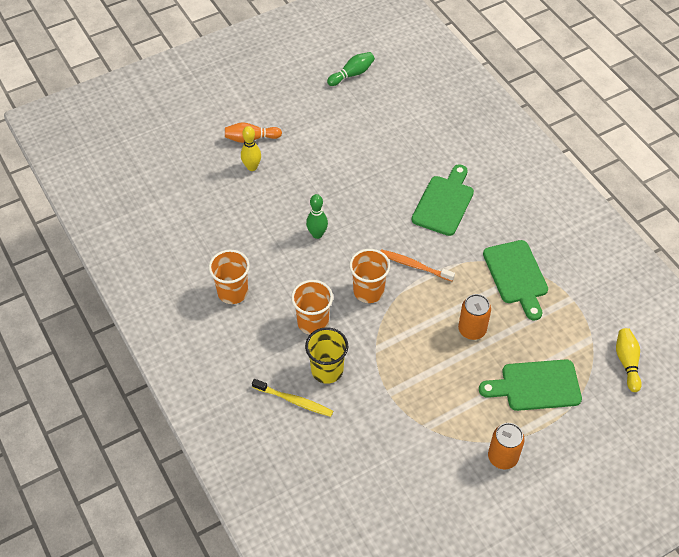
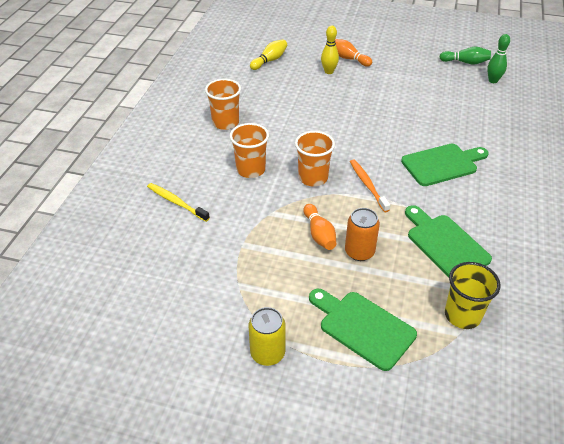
camera: 45 degrees right, 10 degrees down
(294, 401) = (176, 202): yellow toothbrush -> yellow toothbrush turned 150 degrees clockwise
(317, 234) = (322, 127): green bowling pin -> green bowling pin (493, 81)
(327, 370) = (221, 201): yellow cup -> yellow cup (462, 315)
(430, 338) = (319, 234): none -> orange bowling pin
(502, 457) = (267, 353): orange can -> yellow can
(516, 276) = (444, 244): green cutting board -> green cutting board turned 120 degrees clockwise
(627, 362) = (473, 376): yellow bowling pin -> yellow bowling pin (269, 60)

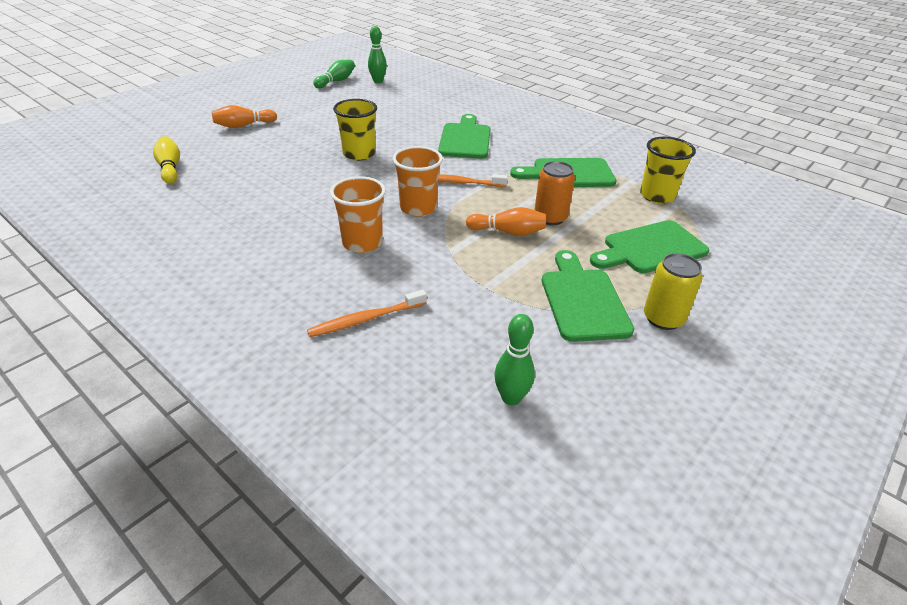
camera: 65 degrees left, 5 degrees down
(141, 289) = (511, 398): none -> green bowling pin
(176, 202) = (366, 319): yellow toothbrush -> orange toothbrush
(225, 123) = (250, 234): orange cup -> none
(260, 299) = (582, 300): none -> green cutting board
(329, 72) = (250, 142): yellow bowling pin -> none
(361, 122) = (359, 154): none -> yellow cup

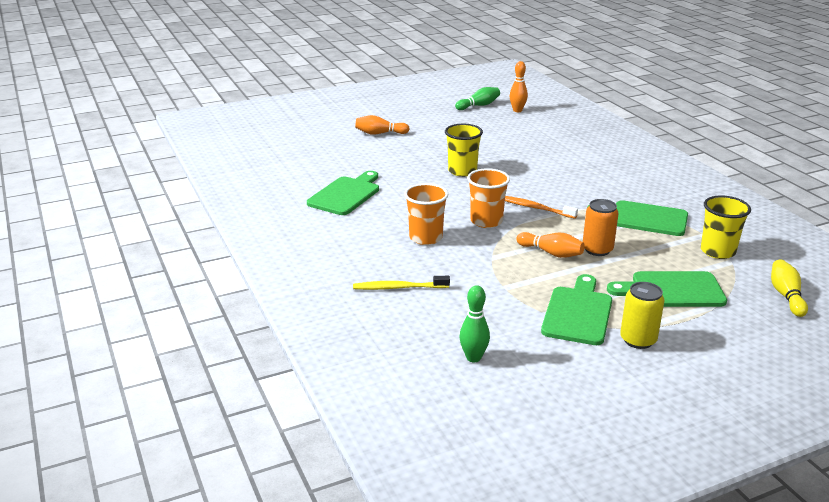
camera: 25 degrees right, 10 degrees down
(170, 168) = (309, 158): yellow bowling pin -> yellow bowling pin (786, 296)
(366, 319) = (398, 288): orange toothbrush -> yellow toothbrush
(378, 81) = (517, 110): green bowling pin -> orange bowling pin
(465, 139) = (565, 173): green cutting board -> green cutting board (346, 194)

